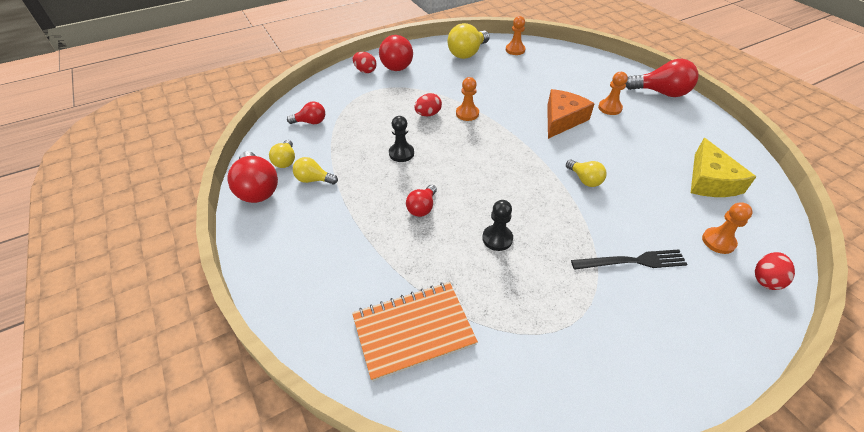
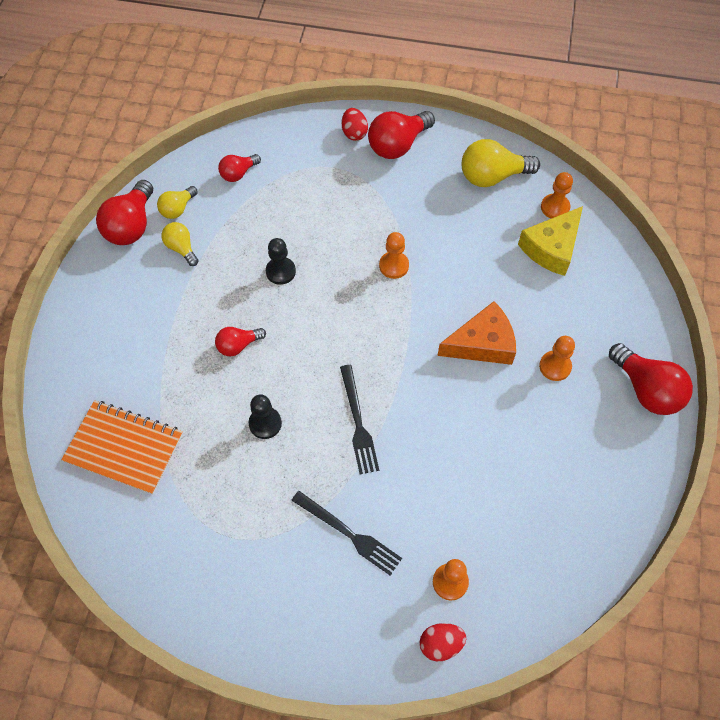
camera: 40 degrees right, 15 degrees up
(310, 122) = (238, 173): red light bulb -> red light bulb turned 105 degrees clockwise
(428, 114) = (354, 239): red egg -> none
(552, 198) = (358, 422): none -> black fork
(584, 180) = (412, 428): yellow light bulb -> none
(710, 181) = (536, 526): yellow cheese -> yellow cheese (552, 248)

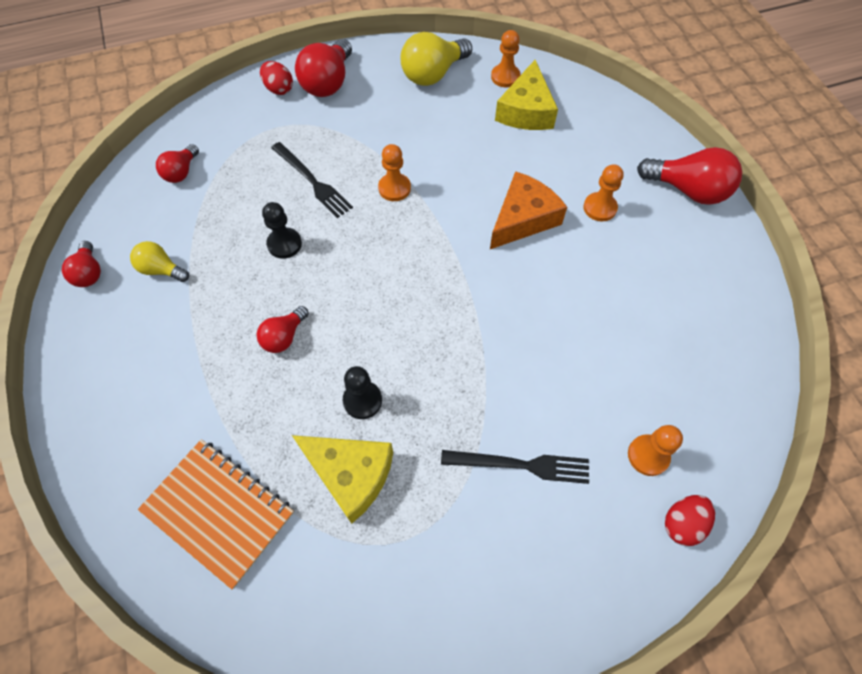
camera: 30 degrees left, 0 degrees up
(124, 448) = (219, 511): orange notebook -> orange notebook turned 45 degrees clockwise
(131, 226) = (89, 273): red light bulb -> red light bulb, size x0.57
(178, 209) = (134, 233): yellow light bulb -> none
(224, 472) = (350, 474): none -> yellow cheese
(358, 422) = (456, 350): black fork -> black fork (312, 181)

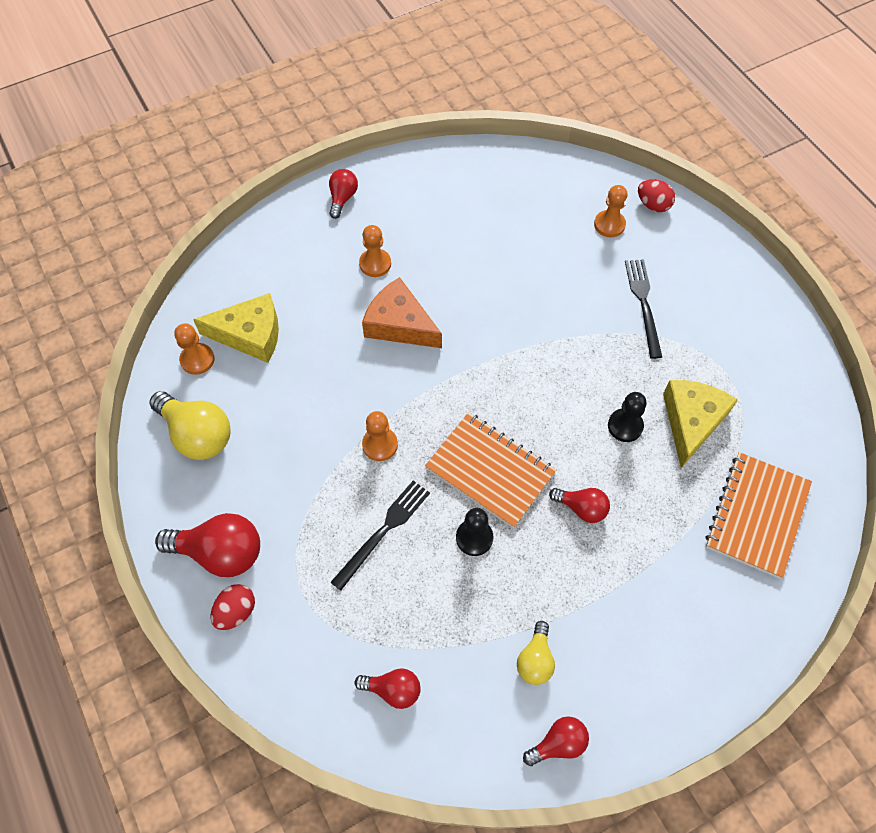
camera: 100 degrees left, 0 degrees up
(345, 267) = (490, 471): none -> orange notebook
(687, 190) = (342, 198): red light bulb -> red light bulb, size x0.57

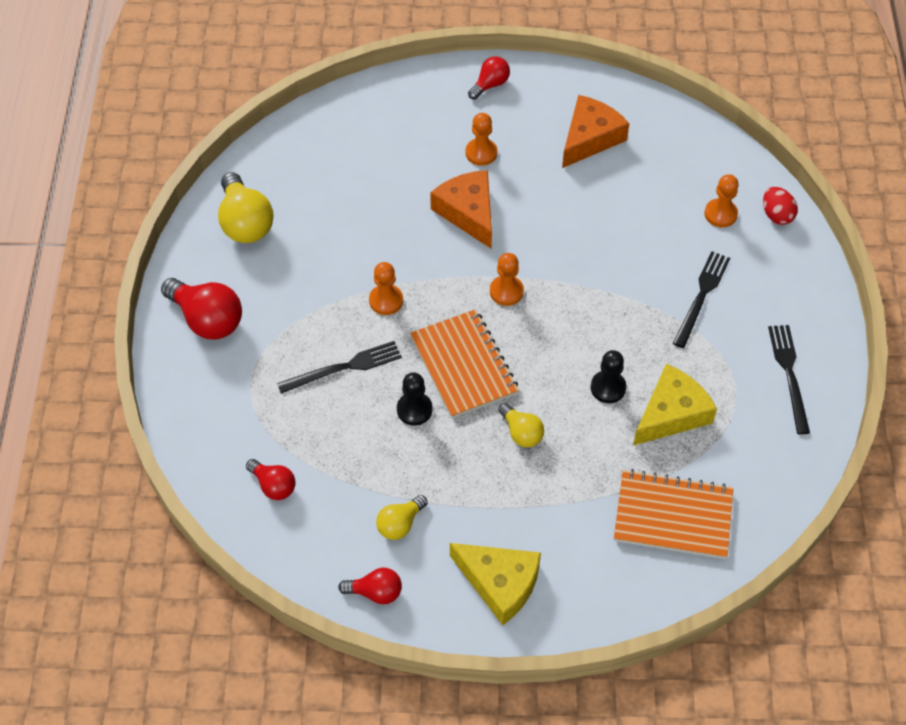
camera: 30 degrees right, 5 degrees down
(197, 360) = (282, 164): orange pawn -> orange pawn (506, 291)
(236, 612) = (192, 368): red egg -> none
(250, 334) = (337, 163): yellow cheese -> yellow cheese (500, 583)
(459, 208) = (590, 138): none -> orange cheese
(581, 508) = (521, 433): red light bulb -> yellow light bulb
(756, 515) = (673, 516): orange notebook -> orange notebook turned 45 degrees clockwise
(757, 337) = (789, 374): none -> black fork

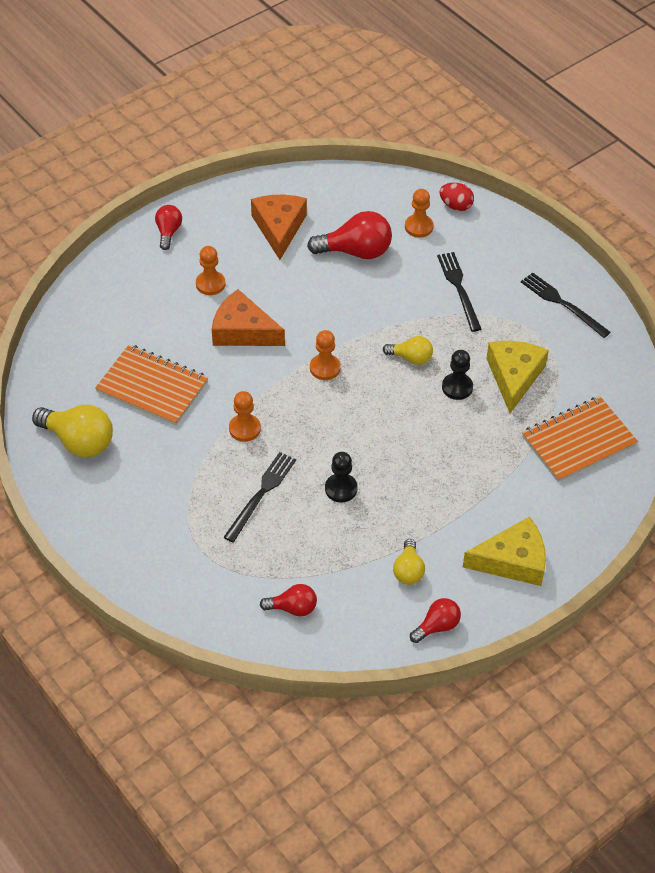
camera: 40 degrees left, 5 degrees down
(207, 319) = (121, 529): red light bulb -> red light bulb (356, 251)
(464, 365) = (345, 436): orange notebook -> orange notebook (152, 387)
(521, 433) = (429, 455): yellow light bulb -> yellow light bulb (411, 358)

